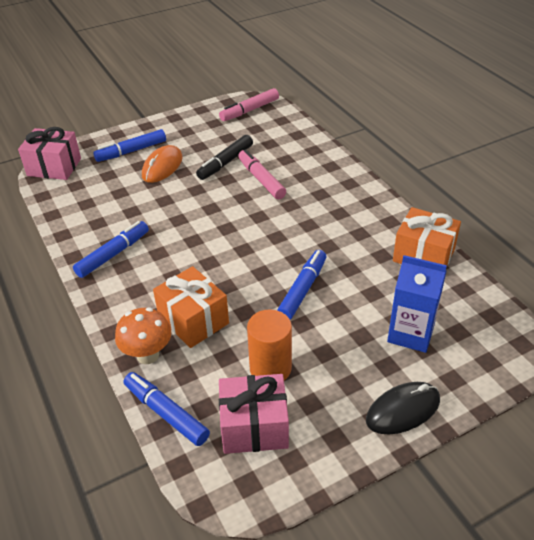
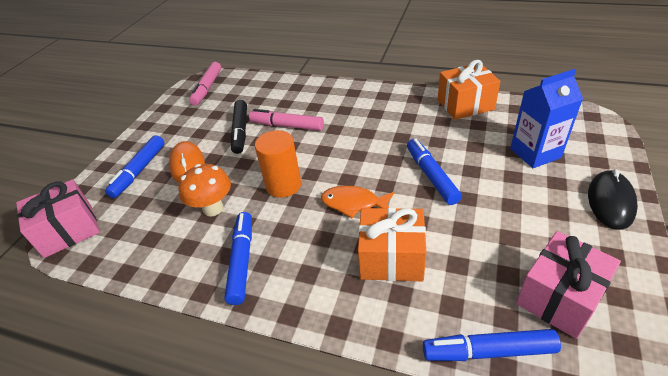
camera: 40 degrees left, 0 degrees up
(147, 355) = (399, 317): orange mushroom -> orange mushroom (213, 208)
(222, 269) = (353, 203): none -> orange fish
(270, 368) = (499, 245): orange cylinder -> orange cylinder (283, 185)

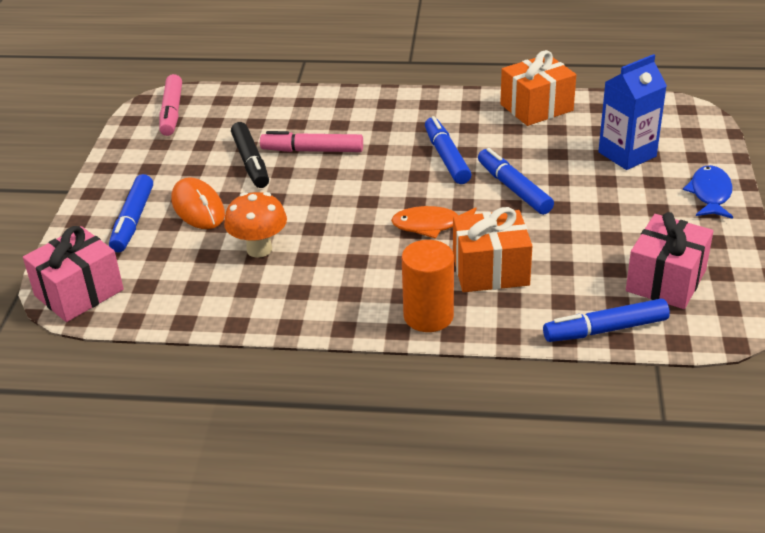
camera: 15 degrees left, 5 degrees down
(242, 261) = (322, 293): blue marker -> blue marker (446, 157)
(283, 185) = (338, 216): orange cylinder -> orange cylinder (428, 316)
(610, 202) = (710, 194): black mouse -> blue fish

